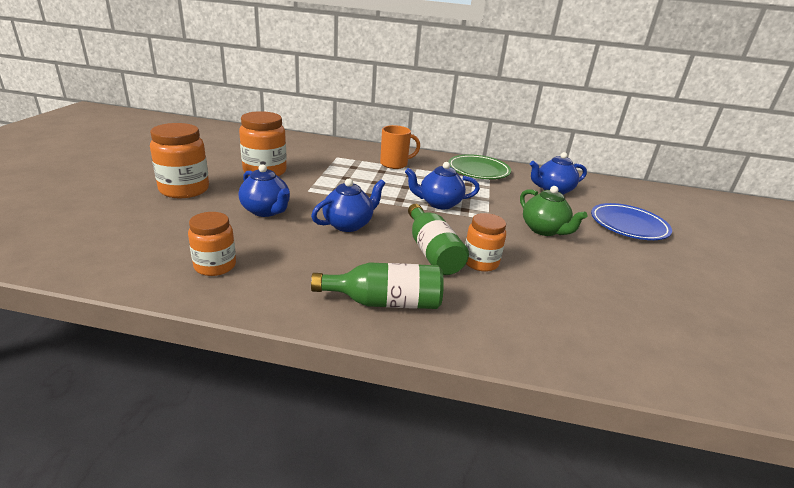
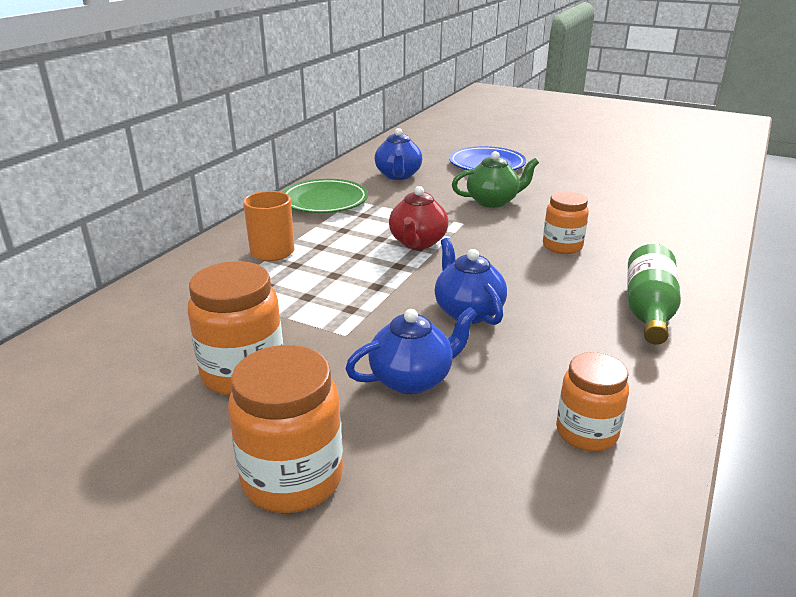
camera: 70 degrees left, 0 degrees up
(432, 252) = (541, 268): green bottle -> none
(439, 203) = (417, 243): blue teapot -> red teapot

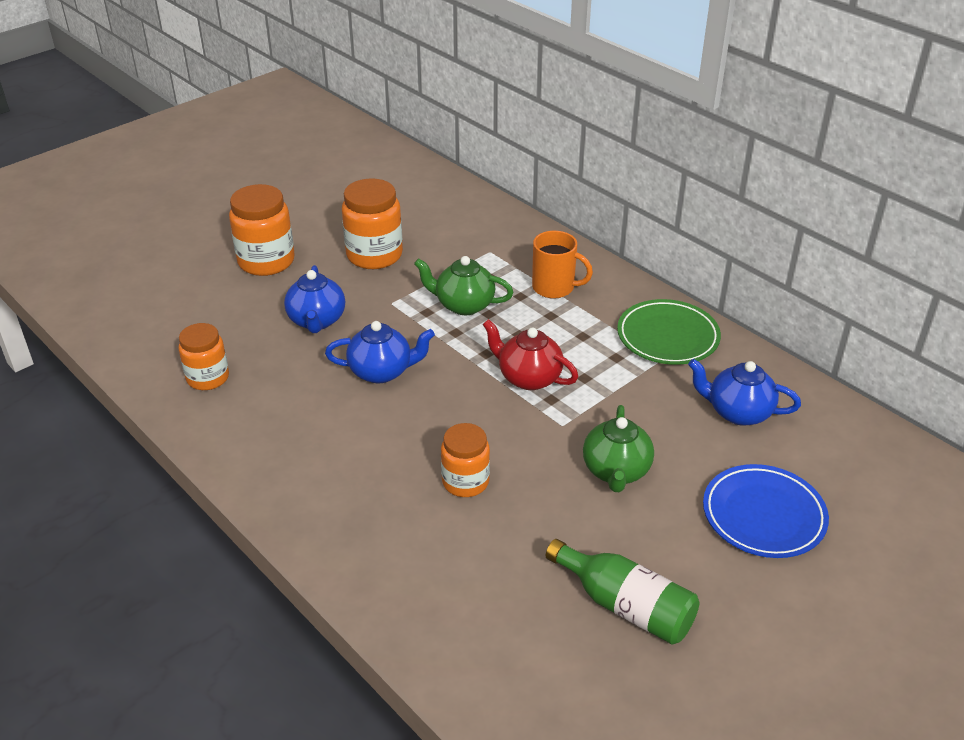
camera: 110 degrees right, 10 degrees up
(326, 290) = (463, 305): none -> green teapot
(648, 310) = (309, 484): green bottle -> green bottle (625, 606)

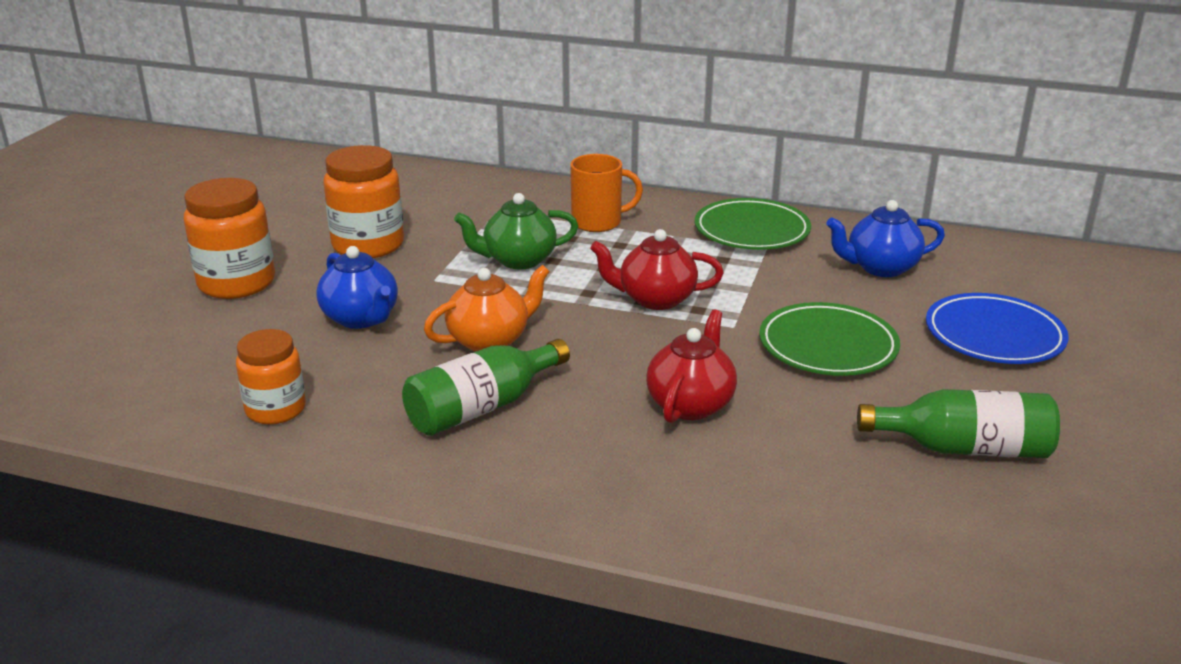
camera: 30 degrees left, 10 degrees down
(328, 427) = (482, 407): none -> green bottle
(382, 371) = (490, 340): blue teapot -> orange teapot
(465, 482) = (690, 404): orange jar -> red teapot
(616, 471) = (828, 346): green teapot -> green plate

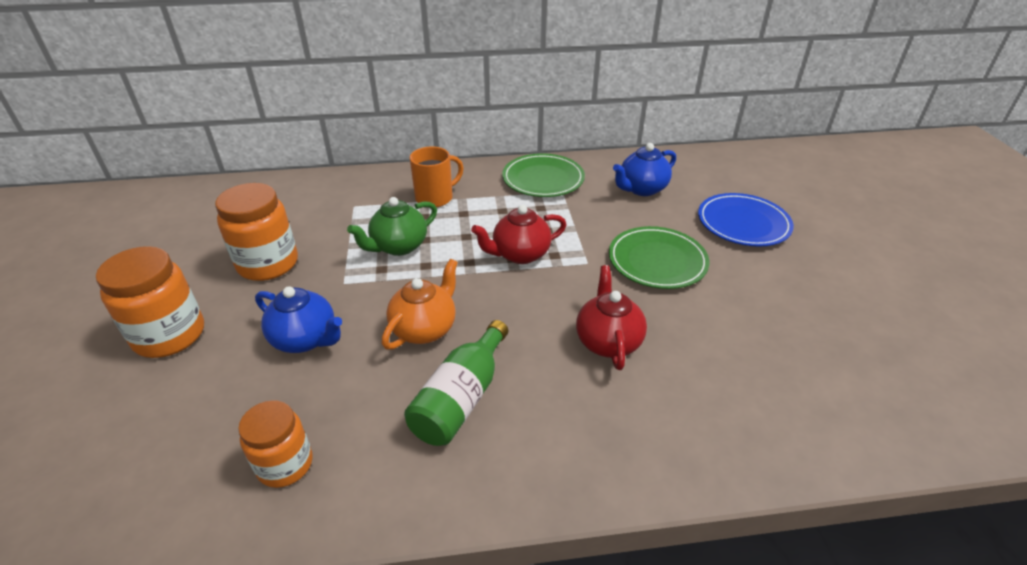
camera: 25 degrees left, 10 degrees up
(964, 448) = (795, 320): green bottle -> none

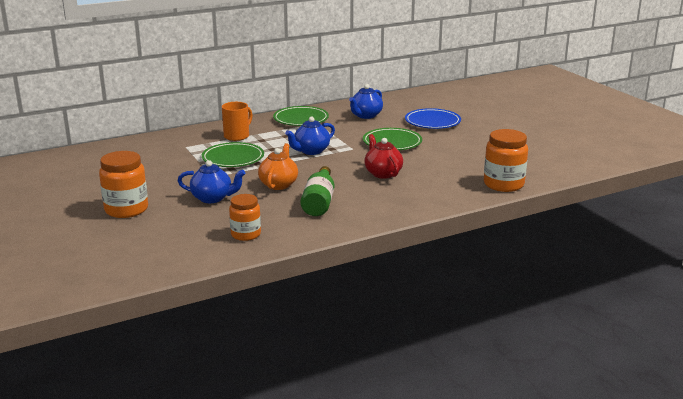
camera: 20 degrees left, 15 degrees down
(268, 264) = (155, 176): orange jar -> orange jar (503, 184)
(398, 246) = (233, 158): green teapot -> green plate
(520, 254) = (311, 151): red teapot -> blue teapot

